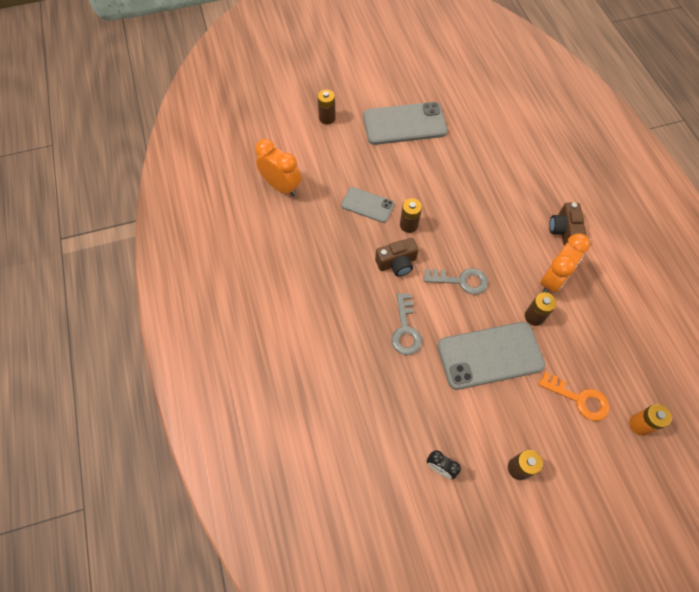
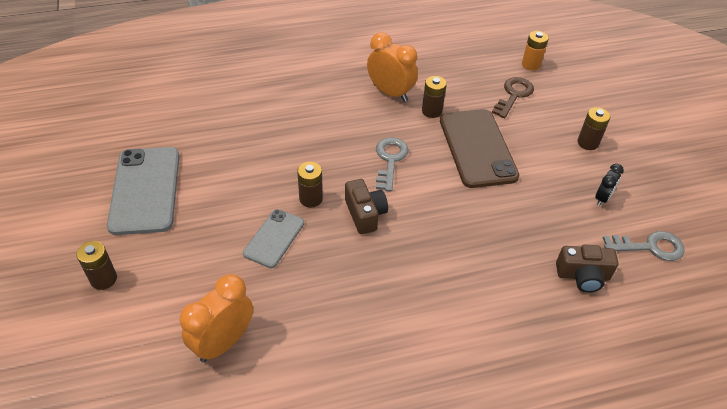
camera: 90 degrees left, 15 degrees down
(405, 329) = (453, 213): grey key -> grey key (649, 247)
(490, 355) = (477, 148): grey phone -> brown phone
(564, 230) = (331, 76): brown camera -> brown camera (583, 276)
(579, 399) = (513, 95): orange key -> brown key

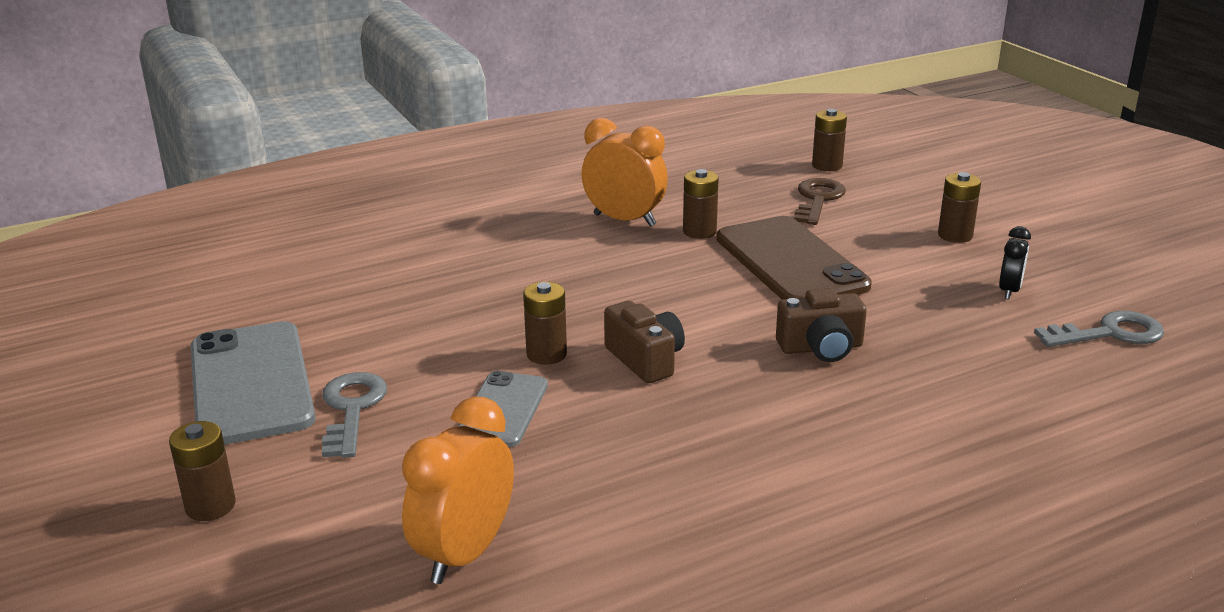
camera: 10 degrees left, 20 degrees down
(390, 160) = (658, 293): grey key -> grey key (351, 409)
(531, 65) = (827, 166): orange battery -> brown battery
(583, 276) = (1027, 380): brown camera -> brown camera (821, 348)

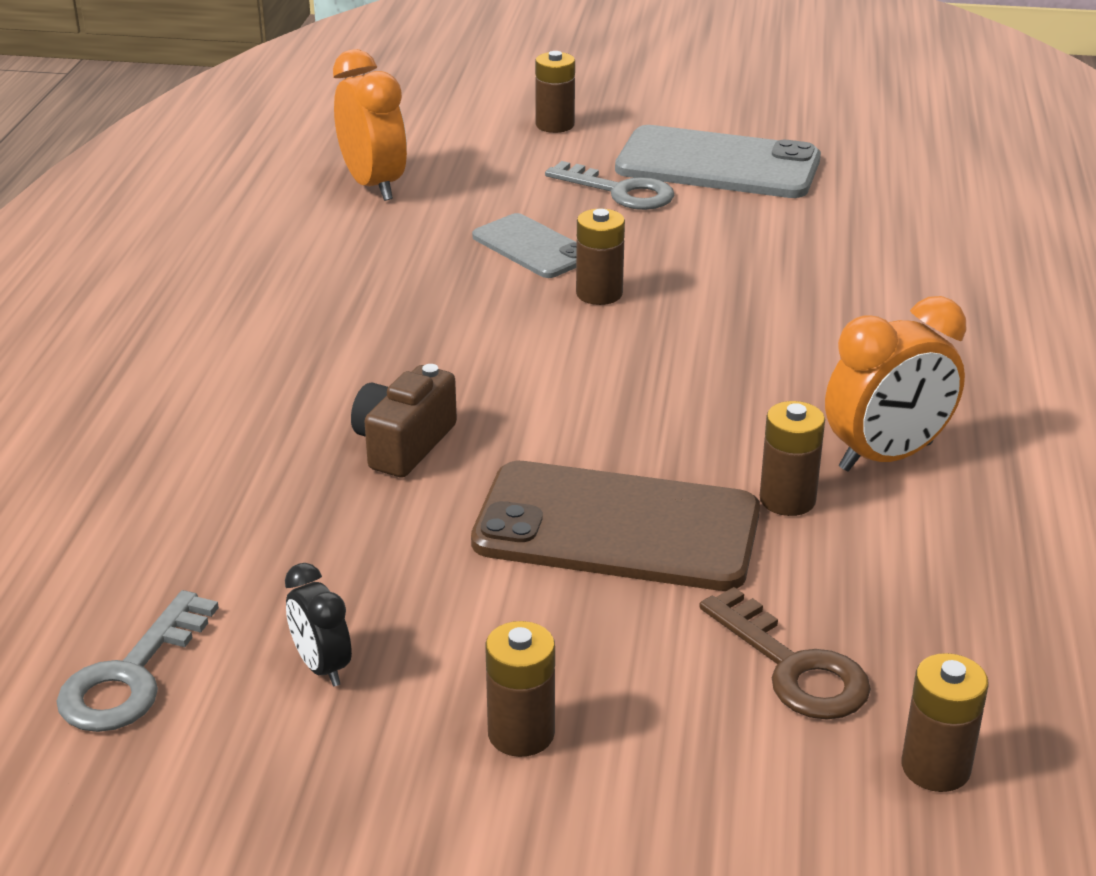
camera: 125 degrees right, 5 degrees up
(645, 360) = (521, 337): brown camera -> none

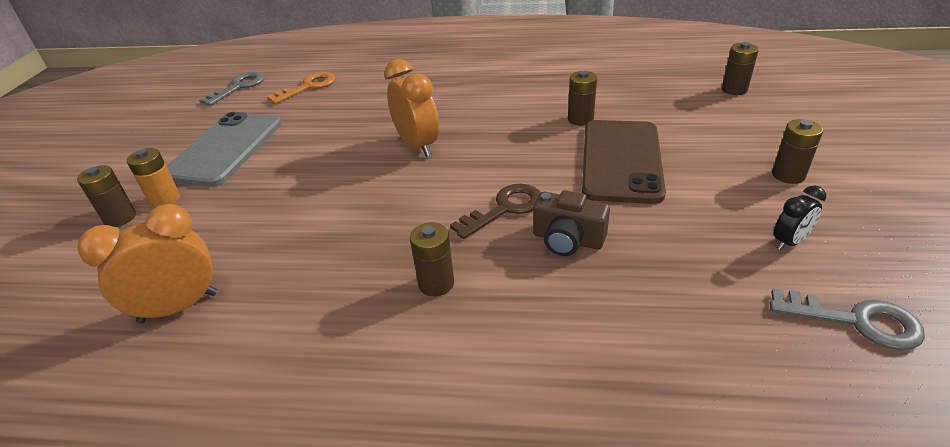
camera: 90 degrees left, 5 degrees up
(532, 247) = (316, 212): grey phone -> none
(589, 144) = (165, 199): none -> orange battery
(599, 294) = (384, 181): brown battery -> brown battery (436, 283)
(620, 191) = (247, 182): grey key -> grey key (238, 87)
(793, 667) = (697, 115): brown key -> brown key (505, 209)
(886, 457) = (539, 98): orange clock -> orange clock (417, 146)
(938, 208) = (308, 87): none -> orange key

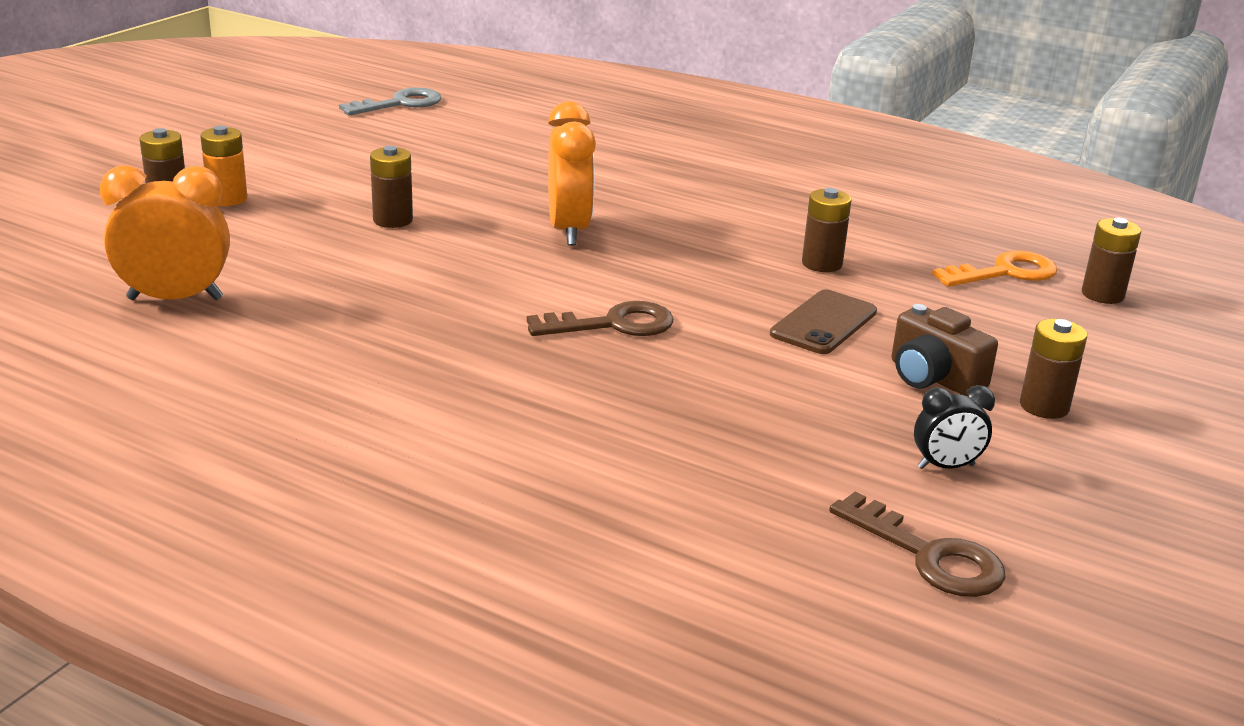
camera: 20 degrees right, 10 degrees down
(225, 149) = (332, 167): grey phone -> none
(308, 87) = (488, 127): orange key -> orange key (1005, 272)
(436, 283) = (461, 365): brown battery -> brown battery (393, 220)
(567, 239) = (658, 376): brown camera -> brown camera (933, 377)
(621, 160) = (824, 323): brown phone -> brown phone, size x0.57
(856, 321) = (928, 555): grey key -> brown key

